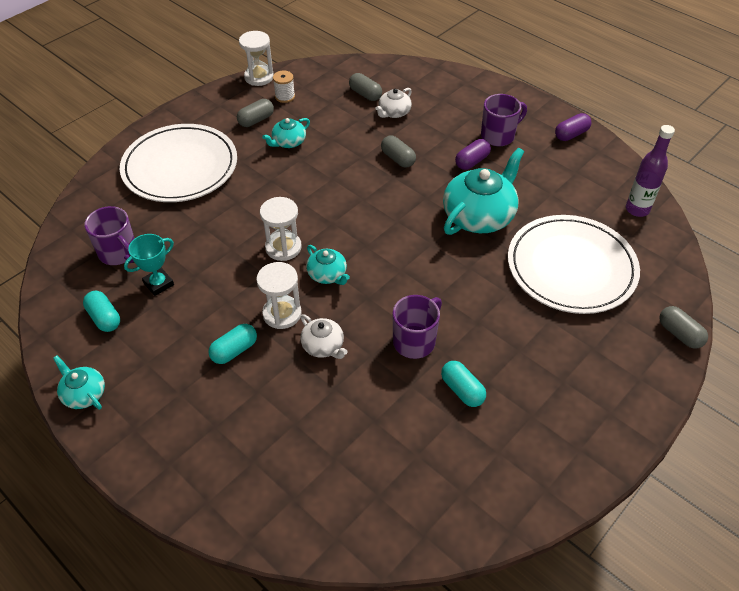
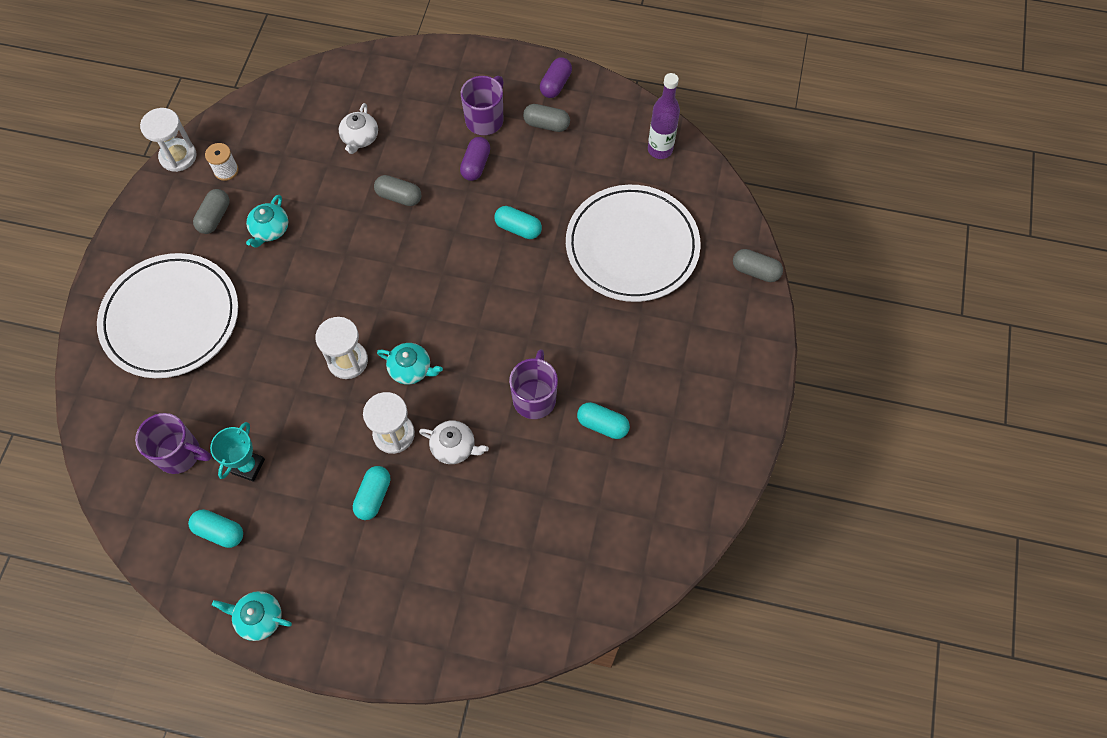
camera: 30 degrees left, 15 degrees up
(365, 94) = (314, 127): grey capsule -> grey capsule (546, 124)
(479, 216) = (518, 228): turquoise teapot -> turquoise capsule

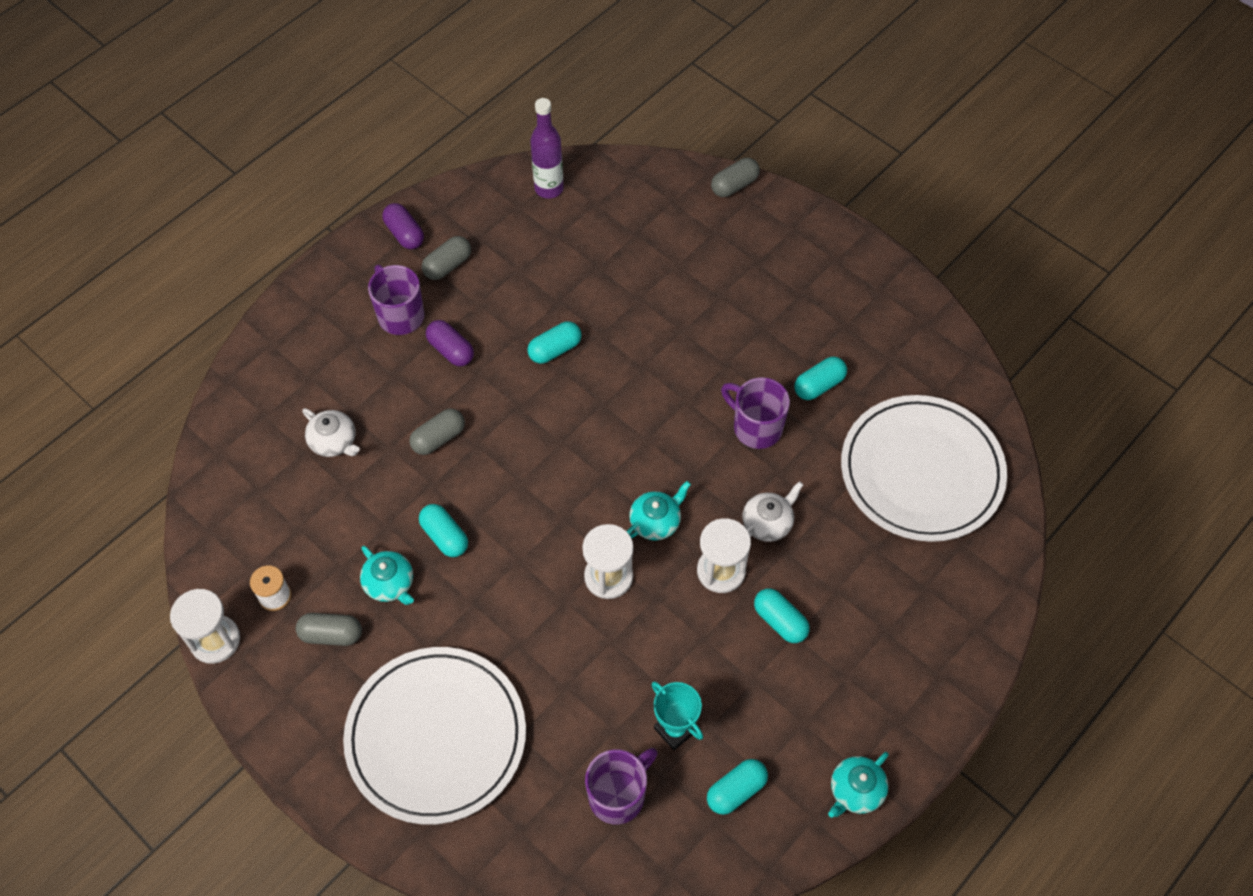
camera: 60 degrees left, 5 degrees down
(214, 217) = (331, 634): grey capsule -> grey capsule turned 45 degrees counterclockwise
(323, 242) = (444, 536): none -> turquoise capsule
(632, 246) = (642, 265): white plate -> white plate (921, 471)

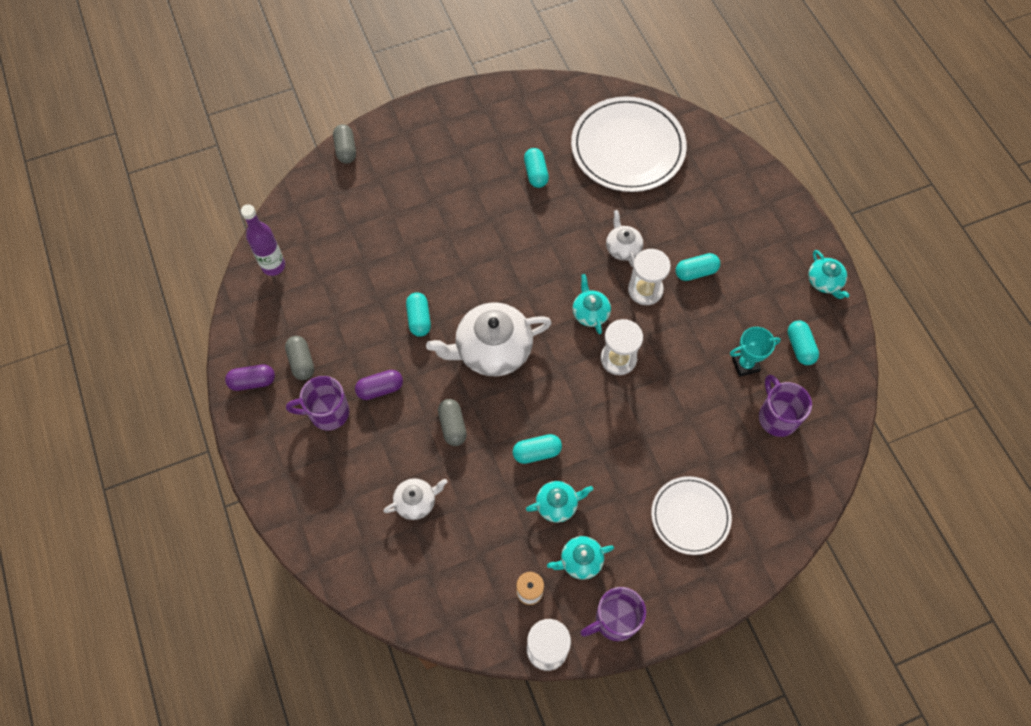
camera: 65 degrees left, 5 degrees up
(331, 634) = (580, 560): grey capsule -> turquoise teapot
(436, 736) = (690, 516): white plate -> white plate, size x0.58
(553, 438) = (492, 349): none -> white teapot
(756, 427) = (548, 223): purple mug -> purple mug (615, 620)

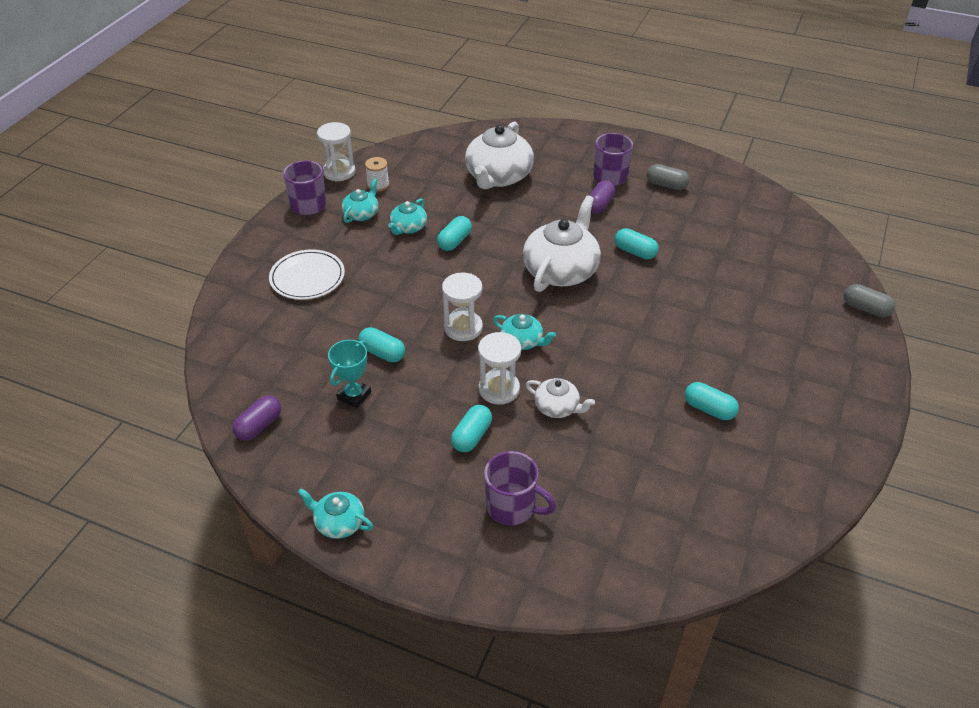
camera: 135 degrees right, 20 degrees down
(253, 382) = (676, 160): purple capsule -> purple capsule (259, 426)
(273, 266) = (771, 212): purple bottle -> none
(416, 502) = (498, 176): white teapot -> white teapot, size x1.96
(452, 426) = (527, 218): grey capsule -> none
(627, 148) = (668, 502): white plate -> none
(777, 417) = (292, 377): purple mug -> purple mug (512, 507)
(800, 347) = (315, 444): turquoise capsule -> turquoise capsule (382, 353)

